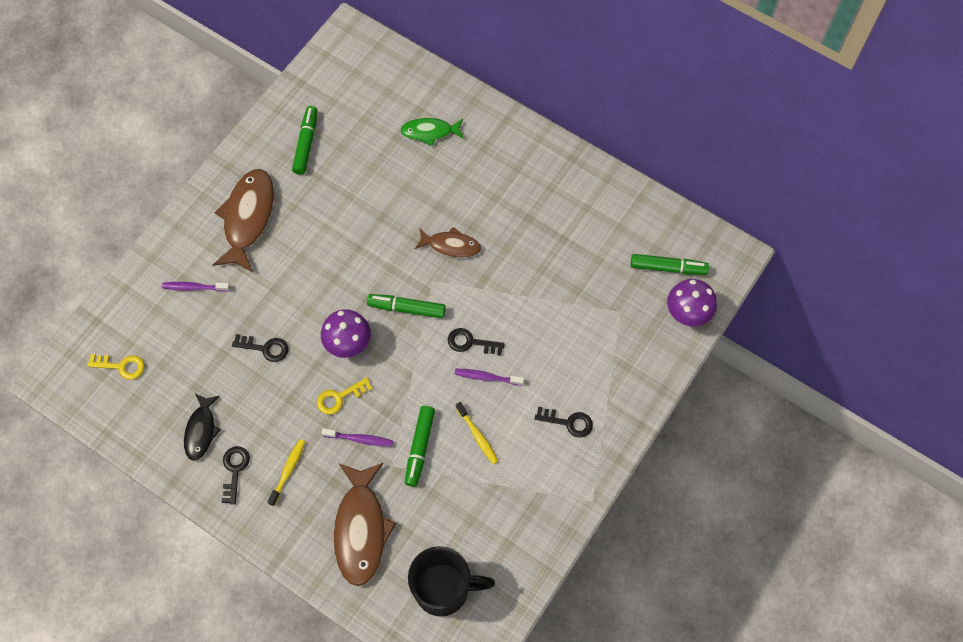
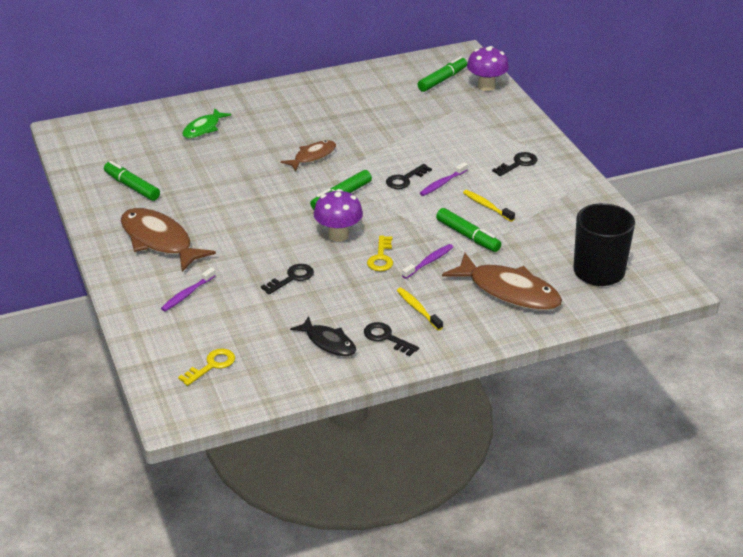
camera: 55 degrees left, 30 degrees down
(477, 436) = (486, 206): yellow toothbrush -> yellow toothbrush turned 135 degrees counterclockwise

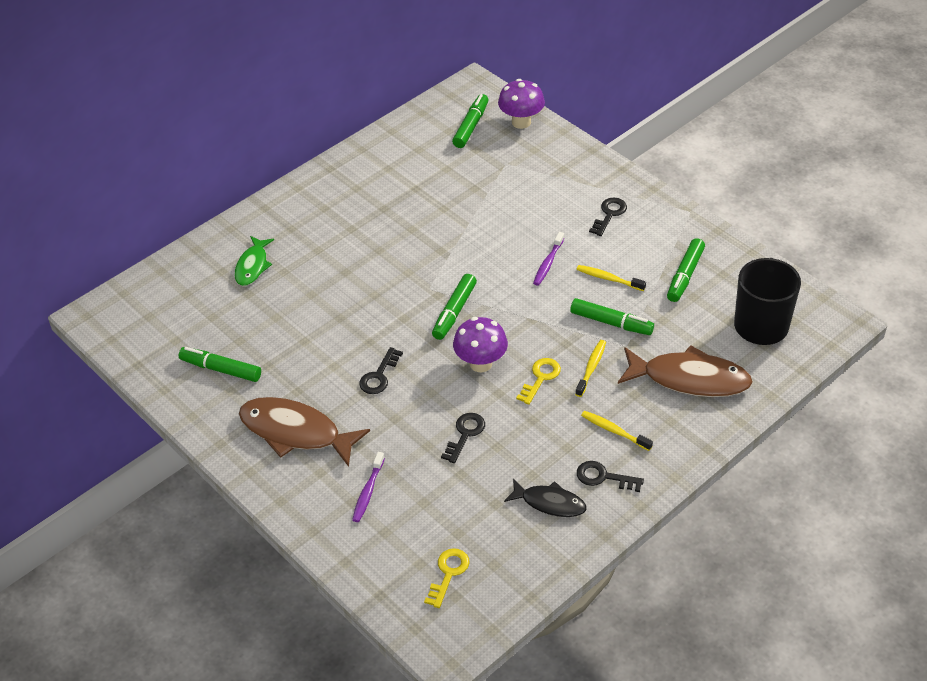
camera: 20 degrees left, 10 degrees up
(312, 156) = (393, 269): brown fish -> none
(381, 257) = (540, 378): yellow key -> yellow key turned 135 degrees counterclockwise
(405, 179) = (507, 269): black key -> black key (379, 376)
(429, 262) = (591, 368): purple toothbrush -> yellow toothbrush
(555, 220) = (685, 275): none -> green marker

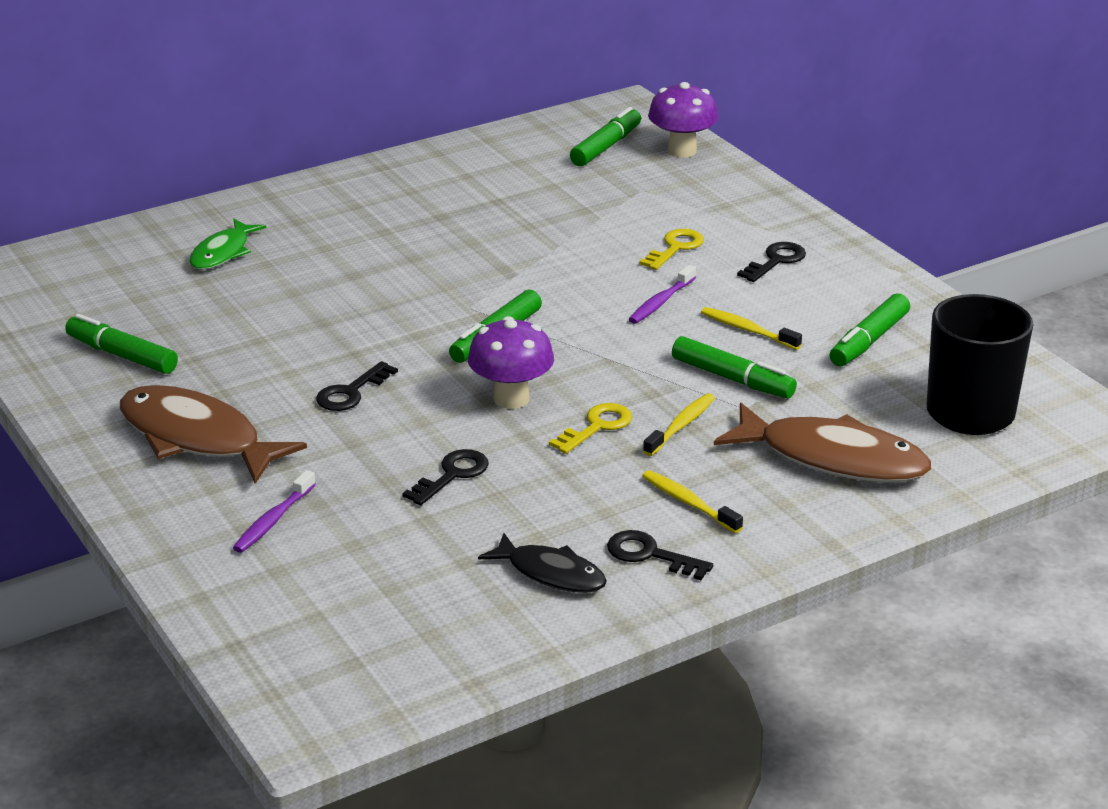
camera: 10 degrees right, 15 degrees down
(448, 573) = (353, 635): yellow key -> yellow key (675, 248)

